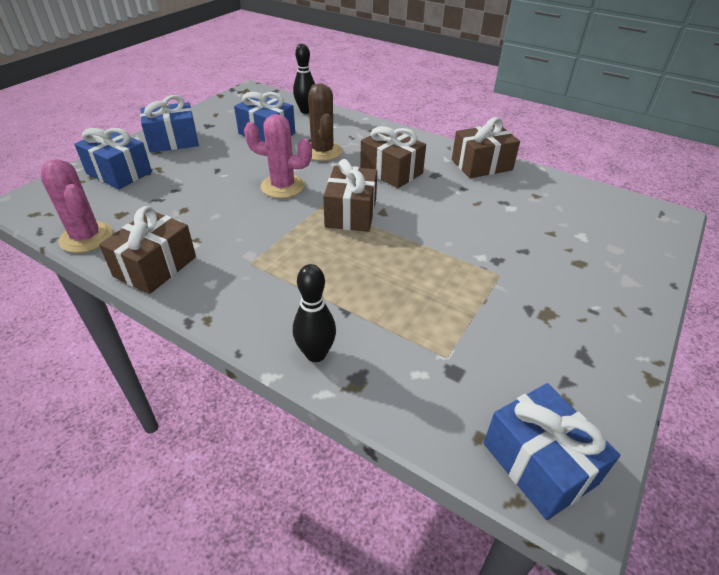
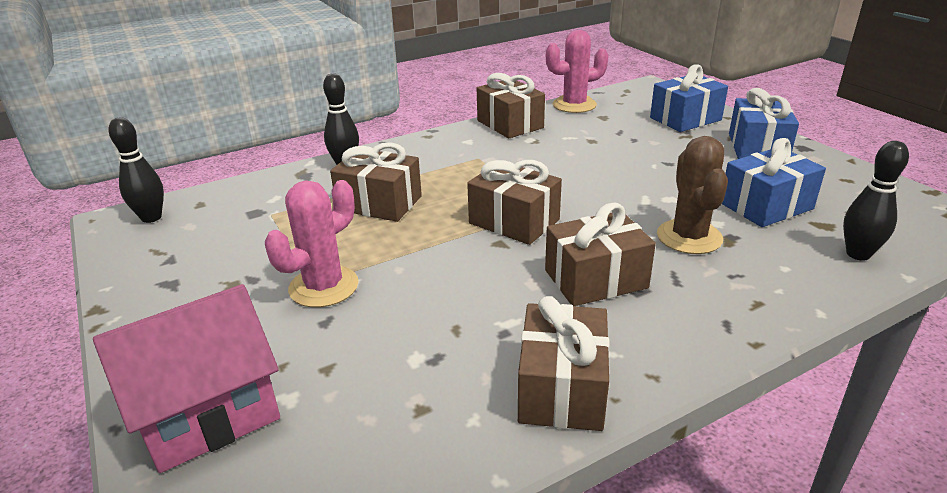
camera: 120 degrees right, 10 degrees down
(282, 186) = (604, 193): pink cactus -> pink cactus (323, 287)
(322, 151) = (689, 237): brown cactus -> brown cactus turned 75 degrees clockwise
(374, 290) = (379, 203): none -> brown gift
(539, 463) = (151, 218): blue gift -> black bowling pin
(623, 256) = (209, 415): none -> pink house

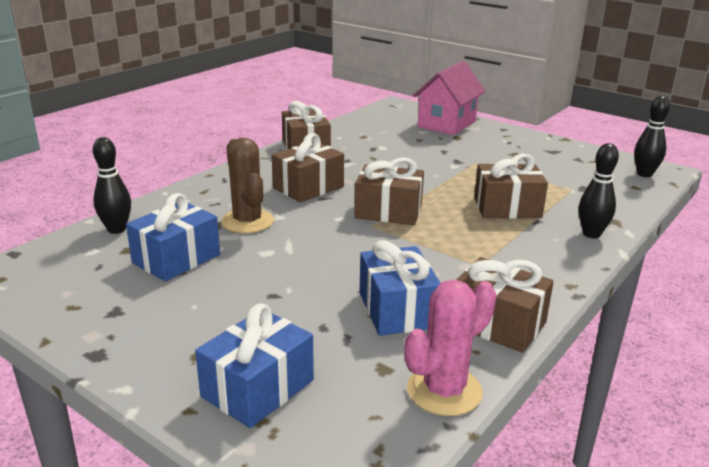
camera: 155 degrees right, 5 degrees down
(323, 287) = (466, 161): pink cactus -> none
(757, 147) = (160, 342): blue gift -> blue gift (397, 310)

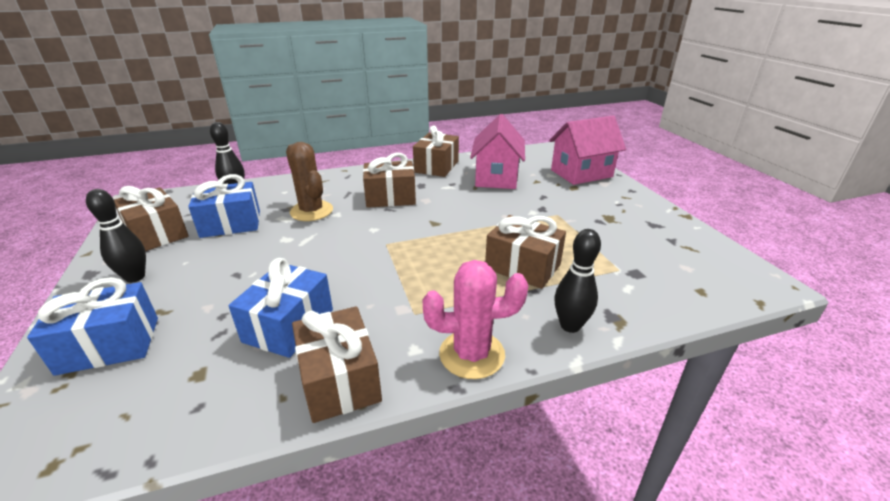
camera: 35 degrees right, 5 degrees up
(247, 221) = (311, 211): brown cactus -> brown cactus turned 45 degrees counterclockwise
(380, 145) = (496, 177): none -> pink house
(388, 211) = (416, 235): brown gift -> brown gift (157, 234)
(444, 391) = (199, 423): pink cactus -> pink cactus (472, 354)
(644, 174) = (733, 280): black bowling pin -> black bowling pin (135, 277)

